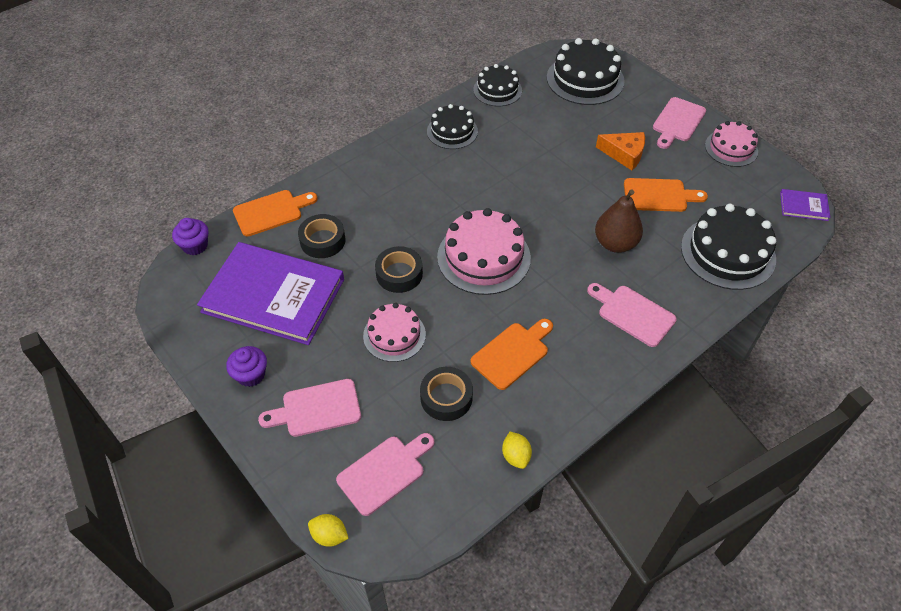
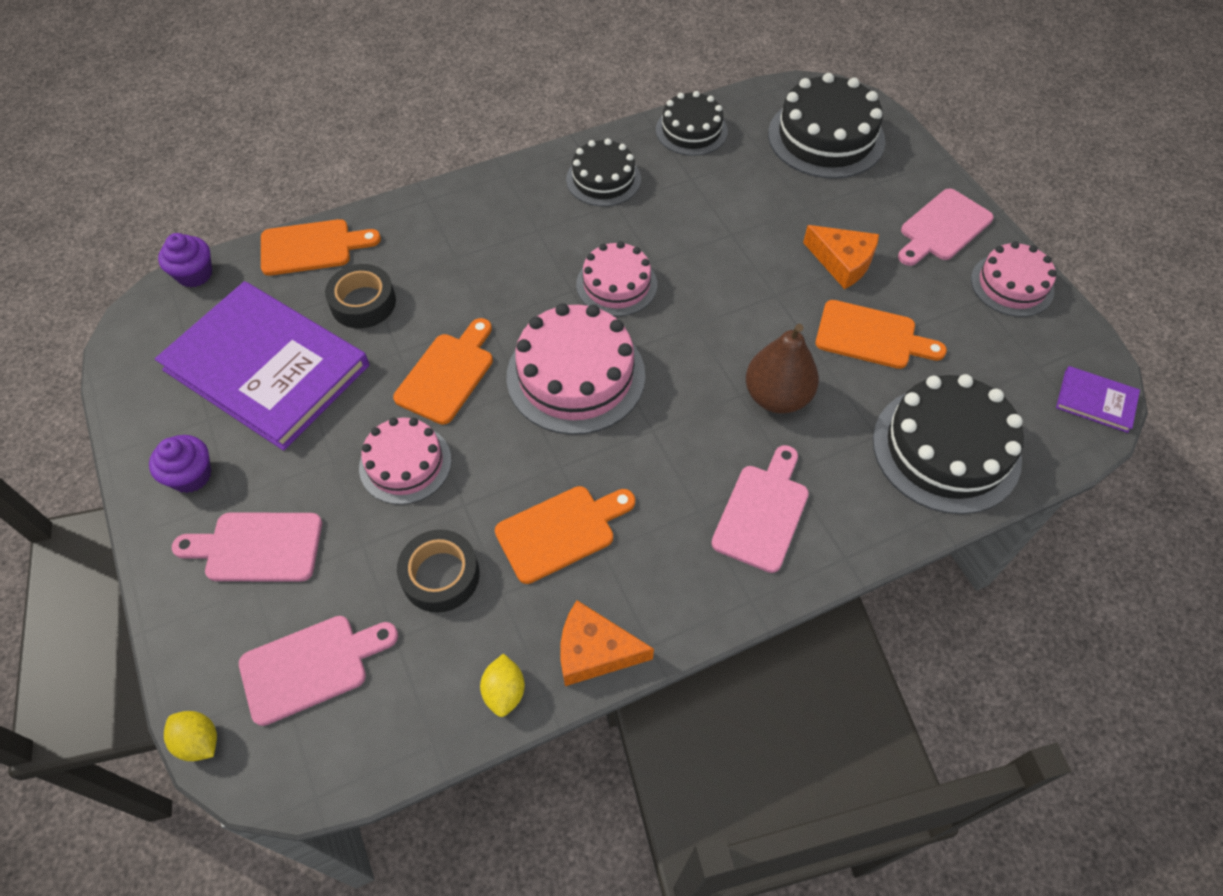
camera: 15 degrees right, 5 degrees up
(399, 274) = (447, 374): black tape -> orange cutting board
(487, 196) = (616, 284): none -> pink cake
(562, 419) = (594, 651): none -> orange cheese
(633, 314) = (762, 512): pink cutting board -> pink cutting board turned 60 degrees clockwise

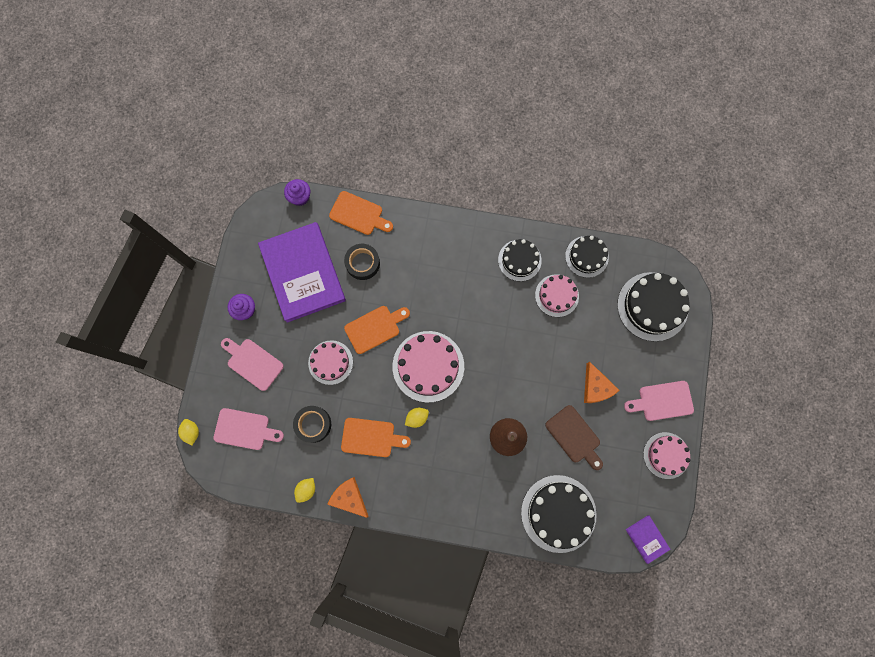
camera: 35 degrees right, 20 degrees up
(615, 455) = (417, 418): none -> yellow lemon
(616, 284) = (480, 328): pink cake -> pink cake (556, 295)
(762, 512) = (457, 486): pink cutting board -> none
(871, 336) = (574, 436): orange cutting board -> brown cutting board

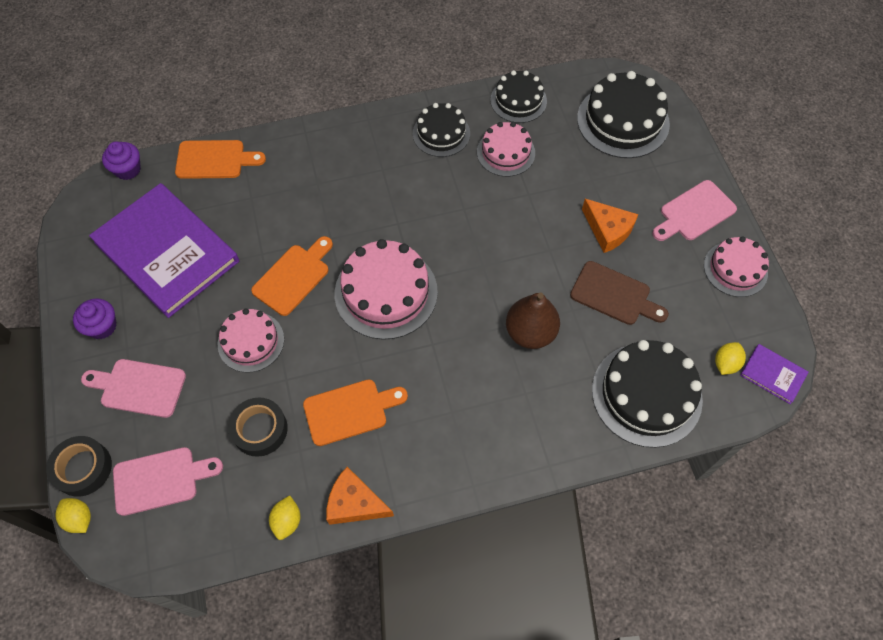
camera: 25 degrees left, 15 degrees down
(362, 263) = (243, 210): black tape -> black tape (83, 468)
(417, 418) = (401, 360): yellow lemon -> yellow lemon (725, 363)

